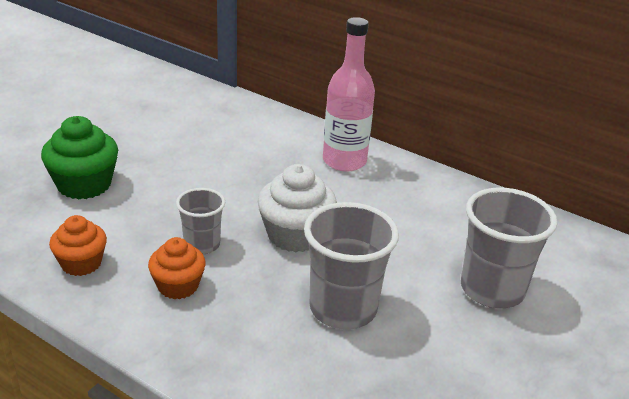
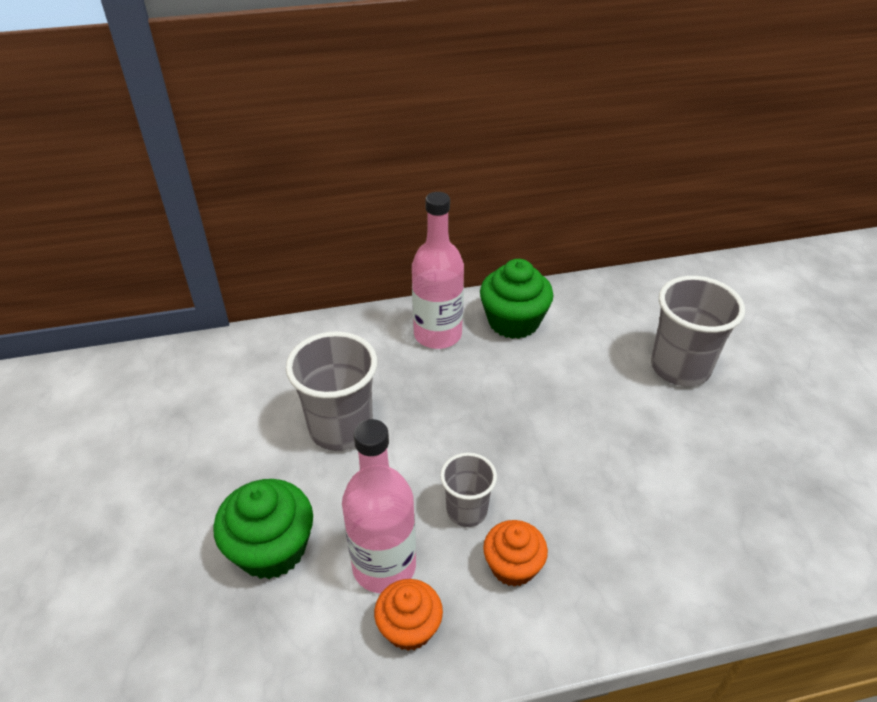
camera: 45 degrees left, 10 degrees up
(117, 232) = (384, 566): none -> pink bottle
(295, 235) = (512, 436): white cupcake -> none
(343, 309) = (635, 469): grey cup -> grey cup (341, 428)
(409, 186) = (513, 321): none -> green cupcake

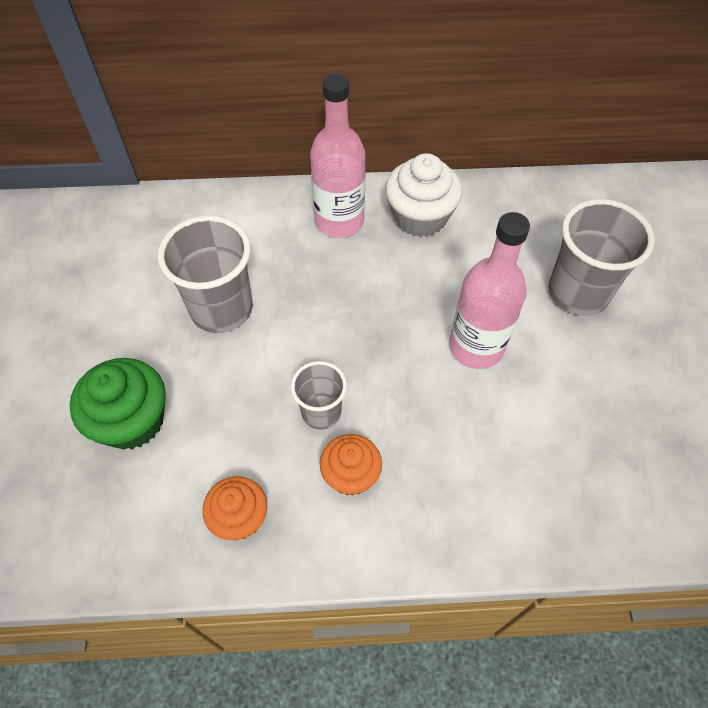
camera: 10 degrees right, 15 degrees up
(384, 566) = (230, 454): pink bottle -> pink bottle (476, 347)
(513, 321) = (420, 217): green cupcake -> white cupcake

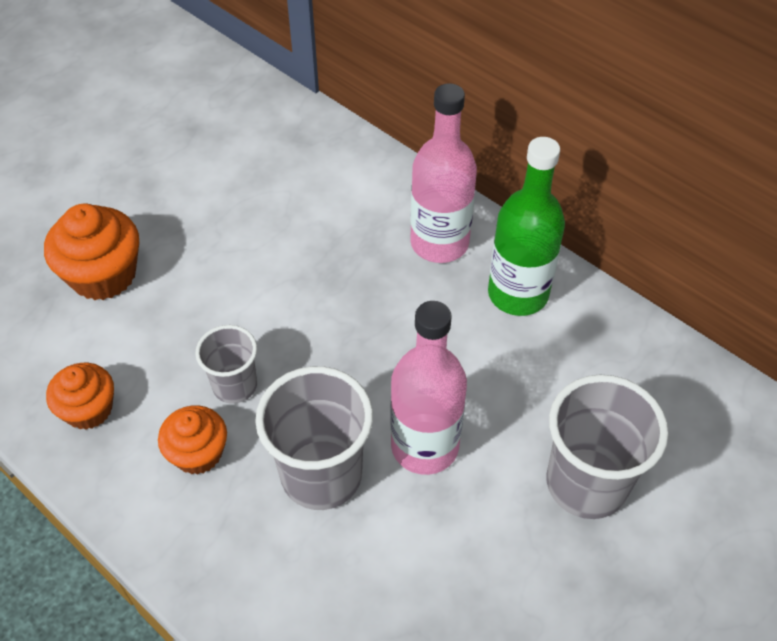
camera: 45 degrees right, 5 degrees down
(132, 420) = (103, 275): green cupcake -> orange cupcake
(221, 309) = (259, 242): grey cup -> grey cup (321, 475)
(420, 217) = (518, 294): white cupcake -> green bottle

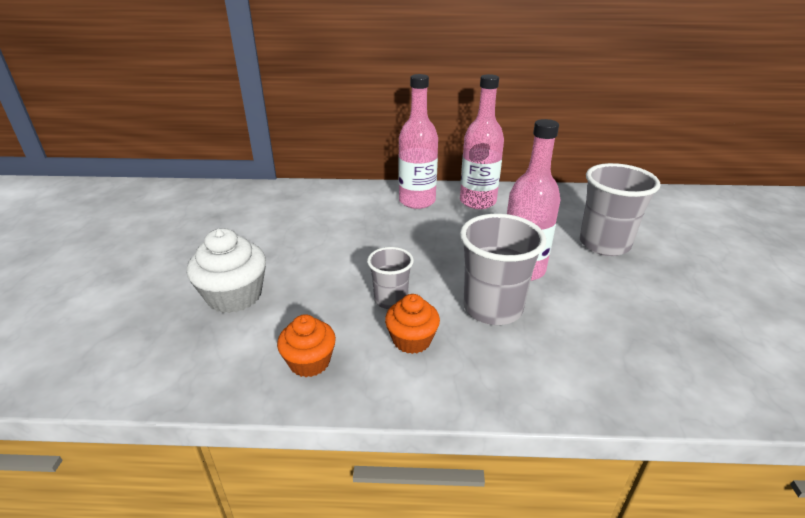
camera: 40 degrees left, 20 degrees down
(103, 275) = (234, 296): orange cupcake -> white cupcake
(518, 294) = (477, 201): green bottle -> pink bottle

